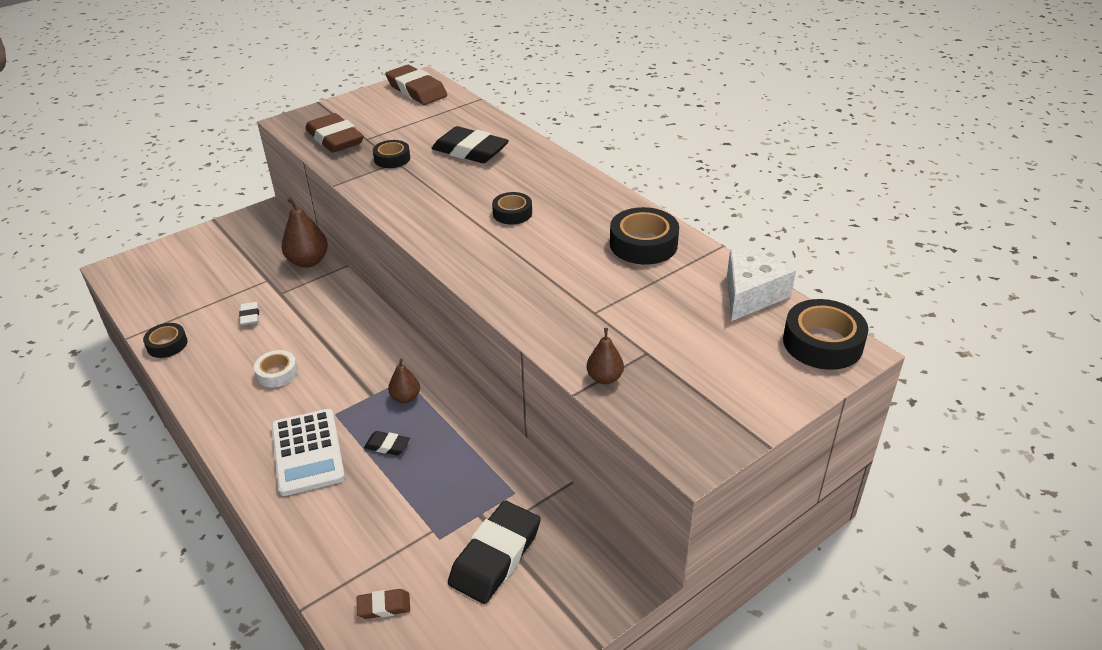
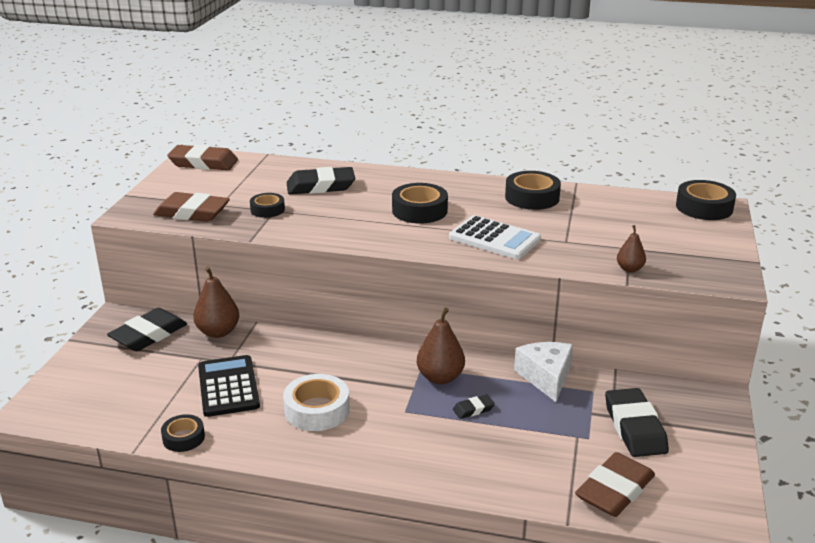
camera: 40 degrees left, 10 degrees down
(250, 316) = (228, 386): white eraser -> black calculator
(262, 240) = (148, 335): none -> black eraser
(277, 373) = (317, 410): white tape -> white tape, size x1.63
(307, 452) = (423, 442): white calculator -> white calculator (494, 238)
(384, 606) = (614, 490): brown eraser -> brown eraser, size x2.11
(405, 398) = (440, 377): brown pear -> brown pear, size x1.70
(512, 213) = (419, 210): black tape -> black tape, size x1.63
(751, 295) = (633, 200): white cheese -> white cheese (546, 377)

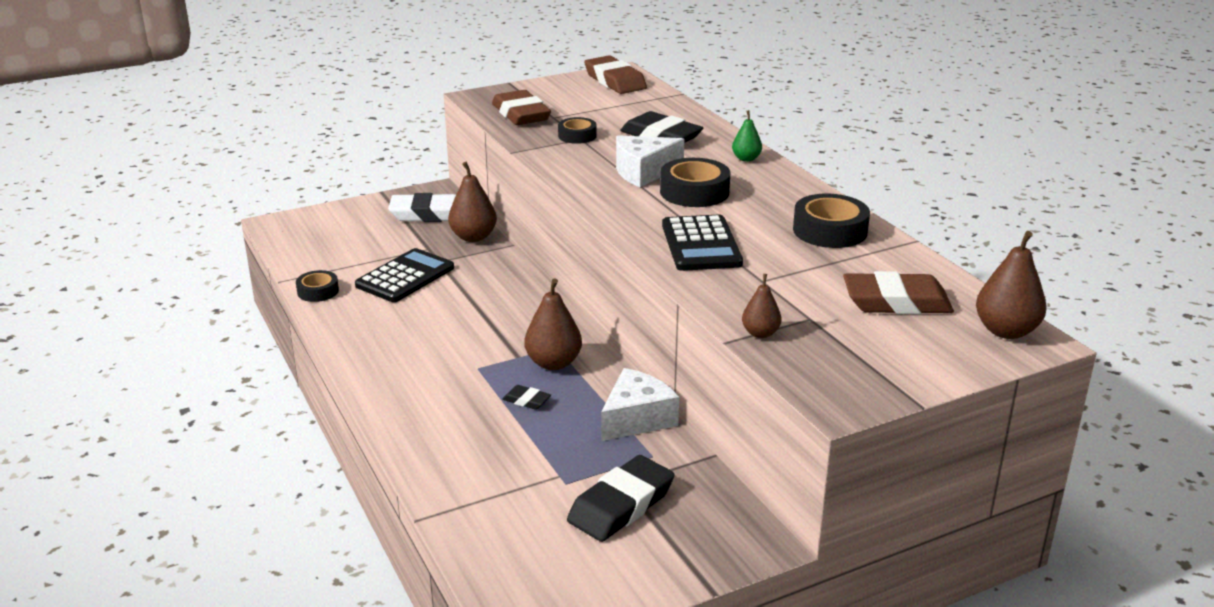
camera: 50 degrees right, 0 degrees up
(148, 335) = (429, 214): black eraser -> white eraser
(317, 410) = (424, 327): white tape -> none
(364, 213) = (643, 172): none -> white cheese
(400, 178) = (746, 159): none -> green pear
(494, 238) = (701, 244): white calculator -> black calculator
(614, 490) = (498, 530): brown eraser -> brown eraser (896, 302)
(704, 207) = (1006, 331): black tape -> brown pear

